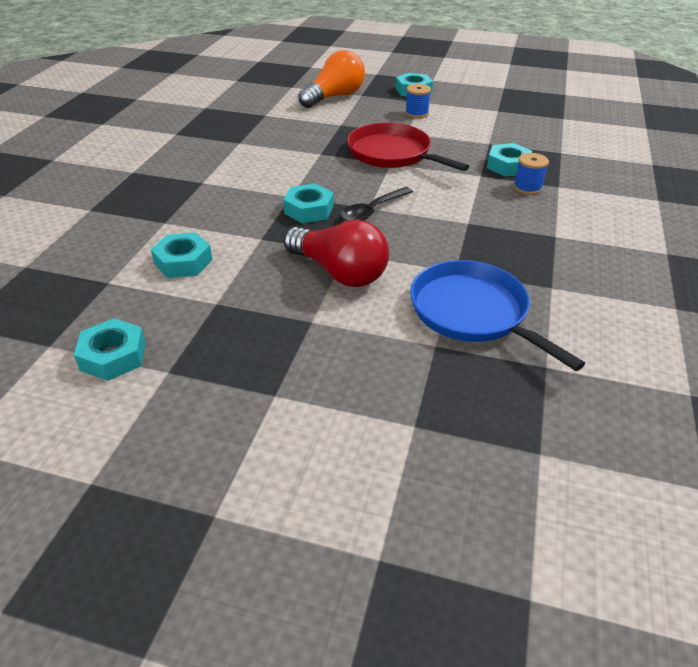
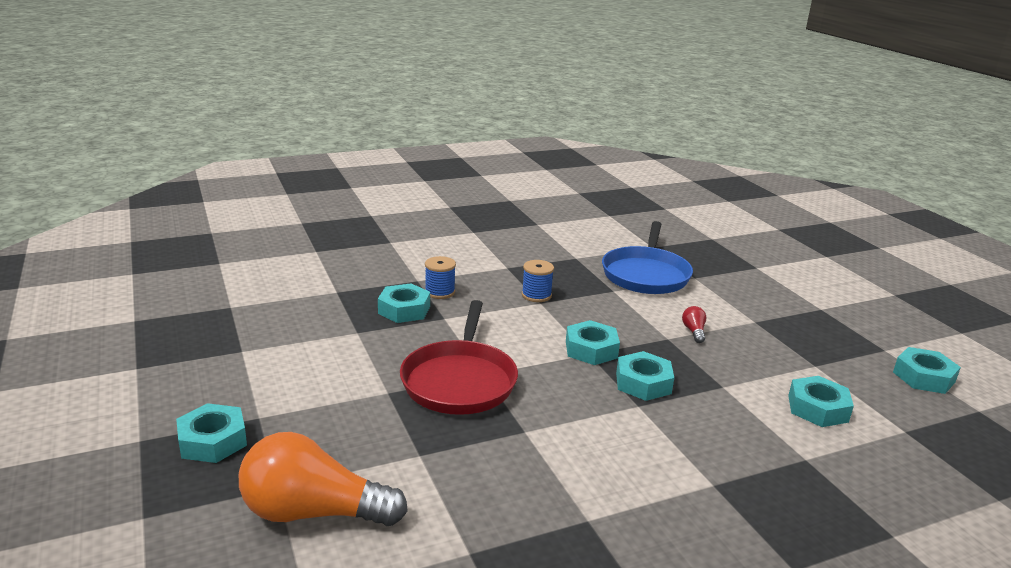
camera: 130 degrees left, 15 degrees down
(339, 272) = (694, 331): red light bulb -> red light bulb, size x0.40
(372, 211) = (591, 349): black spoon -> turquoise nut
(416, 113) = (312, 406): blue spool -> blue spool (536, 295)

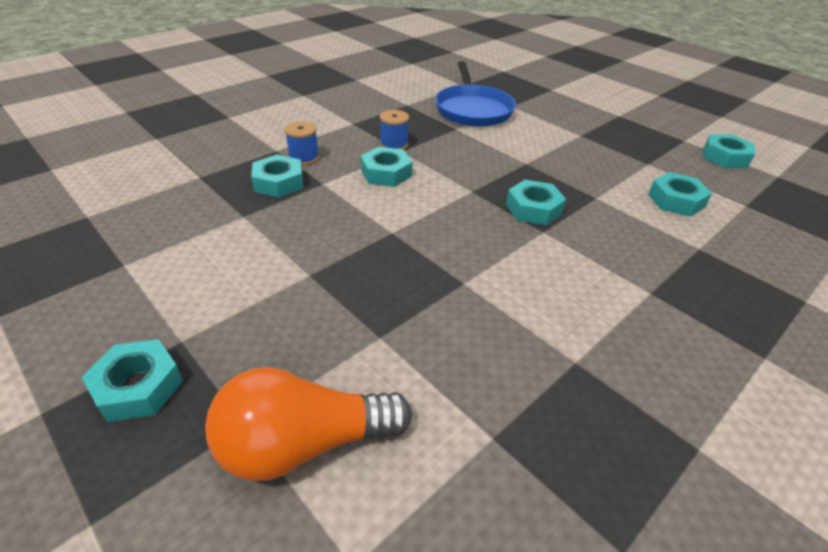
camera: 20 degrees left, 15 degrees up
(460, 381) = (373, 245): red pan -> none
(591, 349) = (471, 187): turquoise nut -> turquoise nut (386, 173)
(694, 331) = (542, 153): red light bulb -> none

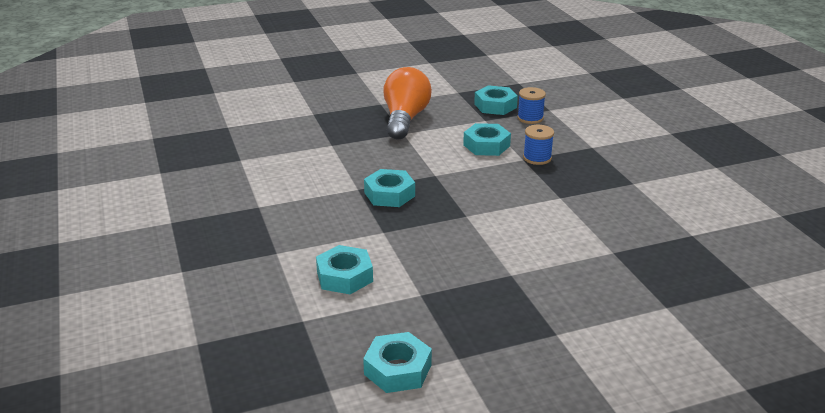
camera: 115 degrees right, 10 degrees down
(138, 387) = (336, 64): turquoise nut -> none
(304, 444) = (271, 90): orange light bulb -> orange light bulb (405, 119)
(473, 110) = (607, 220): blue pan -> none

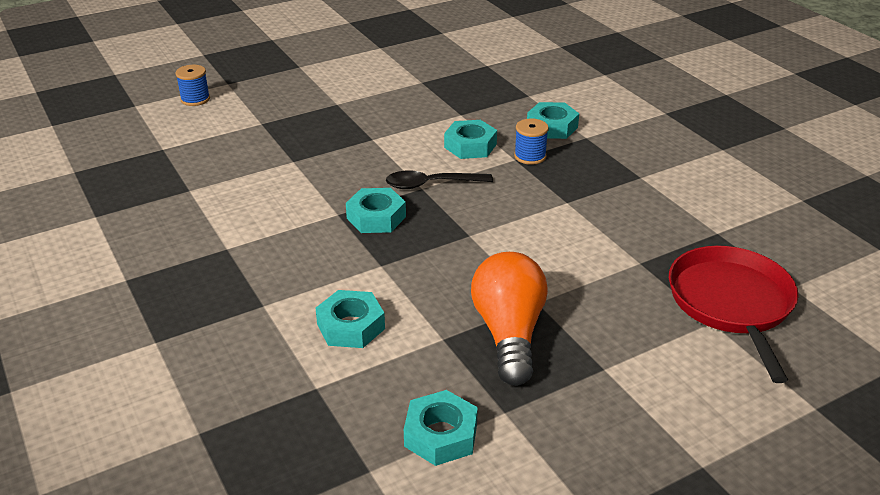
camera: 10 degrees left, 5 degrees up
(405, 119) = (370, 121): orange light bulb -> orange light bulb (509, 334)
(444, 173) = (431, 184): none -> black spoon
(495, 106) = (468, 96): turquoise nut -> turquoise nut (552, 127)
(530, 118) = (510, 108): blue spool -> blue spool (195, 99)
(689, 294) = (731, 303): none -> red pan

